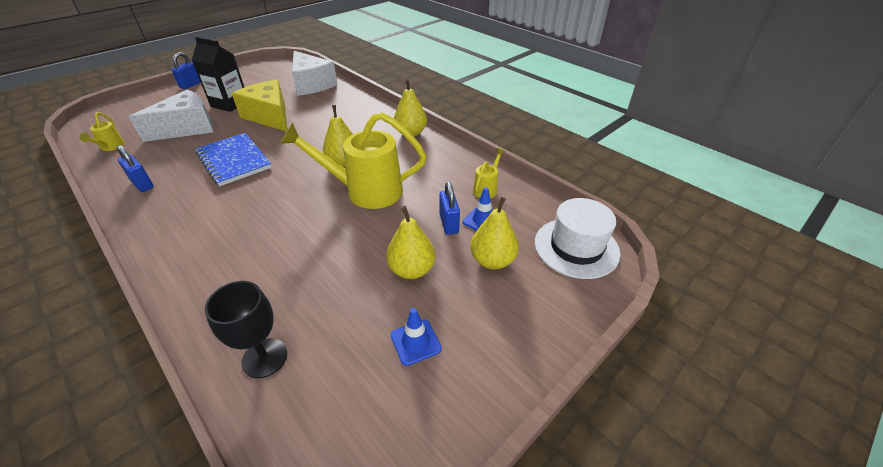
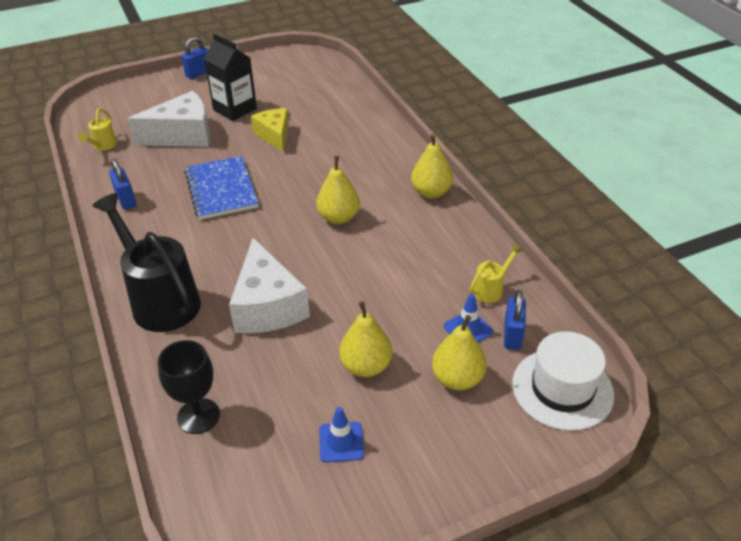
camera: 20 degrees right, 0 degrees up
(197, 260) = (160, 300): none -> black watering can
(270, 116) = (274, 136): yellow cheese -> yellow cheese, size x0.65
(311, 84) = (336, 96): white cheese -> white cheese (267, 306)
(366, 191) = (350, 260): yellow watering can -> none
(449, 224) = (427, 323): blue padlock -> blue padlock (512, 335)

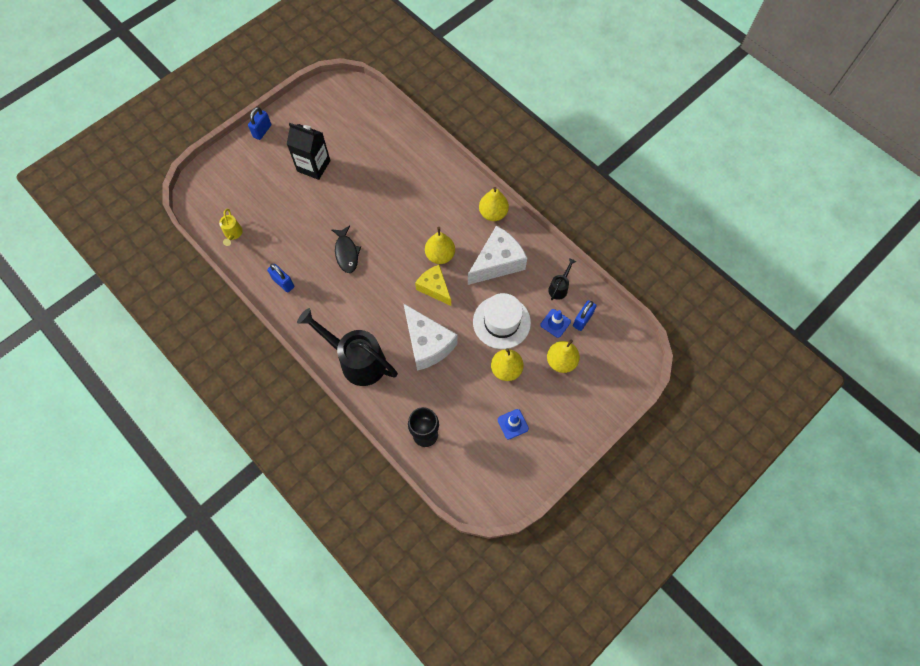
camera: 20 degrees left, 25 degrees up
(183, 135) = (288, 206): white cheese -> white cheese (497, 262)
(221, 190) = (346, 253): blue notebook -> black fish
(274, 136) = (358, 187): yellow cheese -> yellow cheese (434, 288)
(491, 289) = (559, 288): yellow watering can -> black watering can
(512, 335) = (582, 320): blue padlock -> blue padlock turned 45 degrees clockwise
(562, 389) = (620, 349): white hat -> white hat (501, 322)

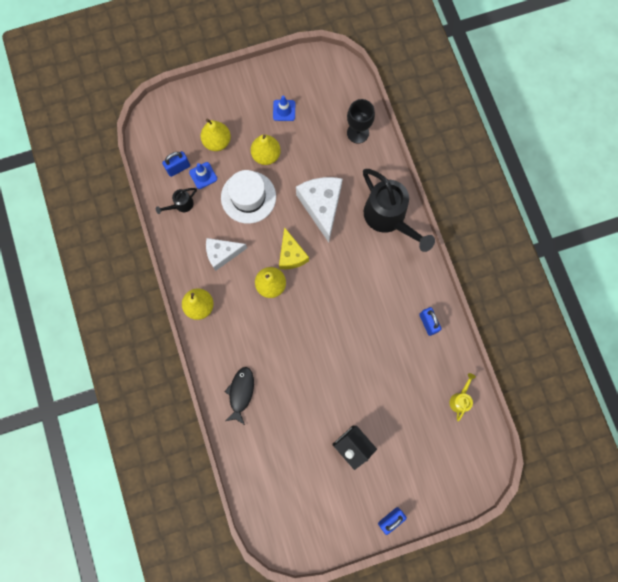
camera: 155 degrees left, 10 degrees up
(346, 253) = (357, 327): black fish -> black fish (241, 393)
(497, 262) = (222, 254): white cheese -> white cheese, size x0.65

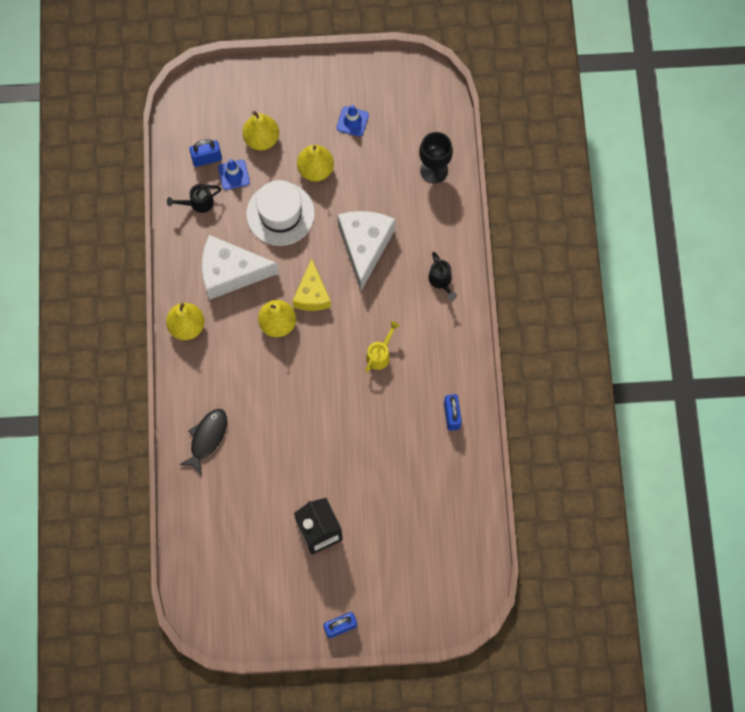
camera: 15 degrees right, 5 degrees down
(222, 254) = (231, 272): white cheese -> white cheese, size x1.54
(388, 218) = (441, 281): black watering can -> black watering can, size x0.45
(460, 399) = (463, 513): yellow watering can -> yellow watering can (380, 355)

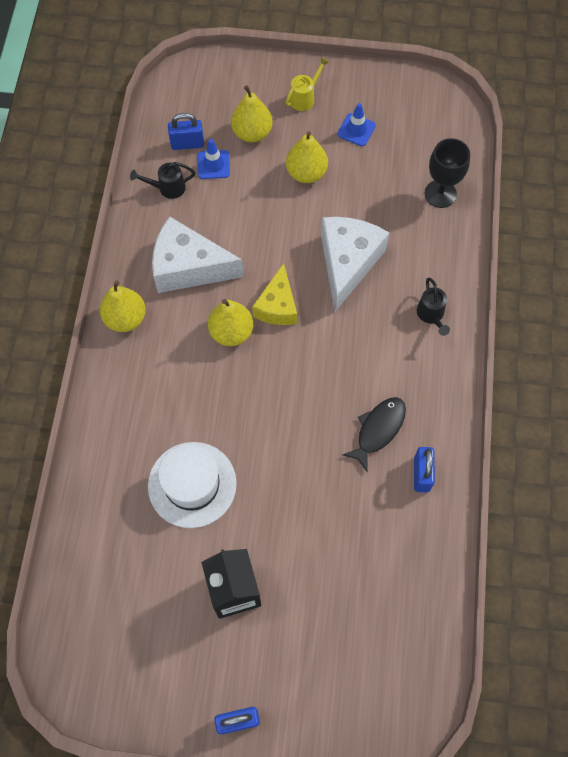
camera: 10 degrees right, 5 degrees down
(207, 438) = (120, 451): black fish -> black fish (378, 430)
(280, 214) = (257, 213): white hat -> white hat (192, 484)
(380, 355) = (345, 387): yellow watering can -> yellow watering can (304, 98)

